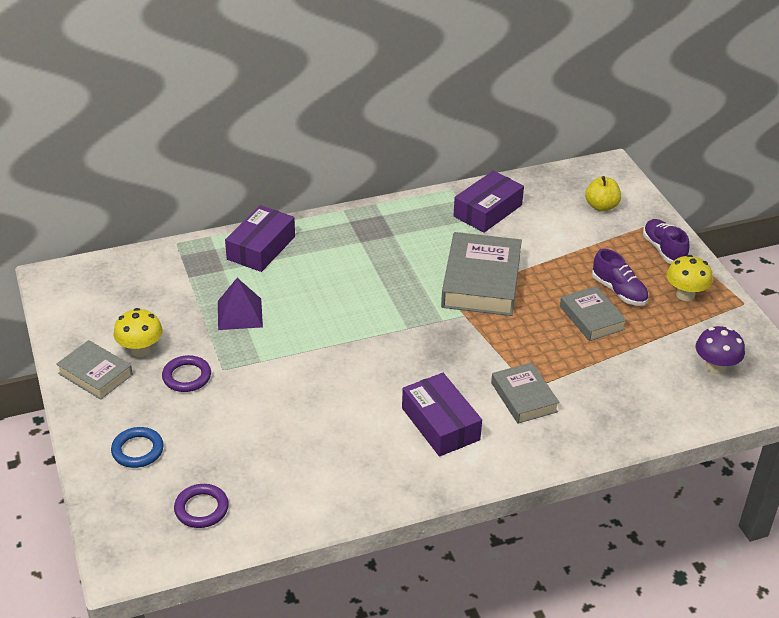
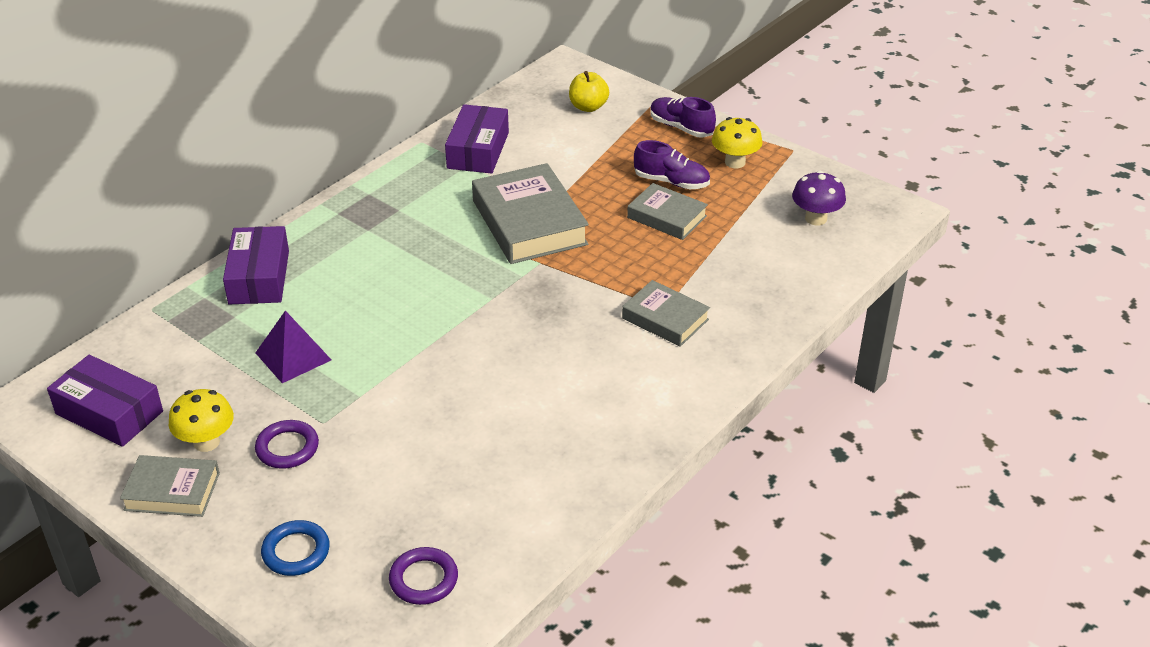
camera: 30 degrees left, 0 degrees up
(440, 424) = (605, 379): purple box -> purple box (109, 412)

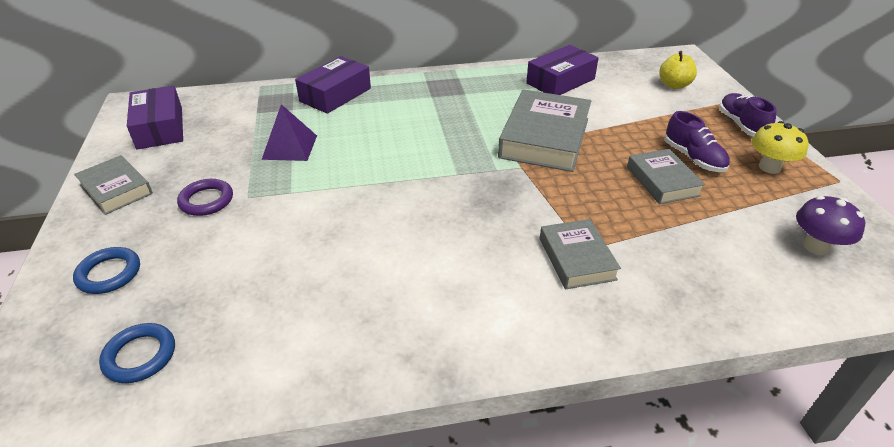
camera: 40 degrees right, 0 degrees up
(206, 442) = (175, 171): yellow mushroom -> none
(423, 579) = (140, 356): purple ring -> blue ring

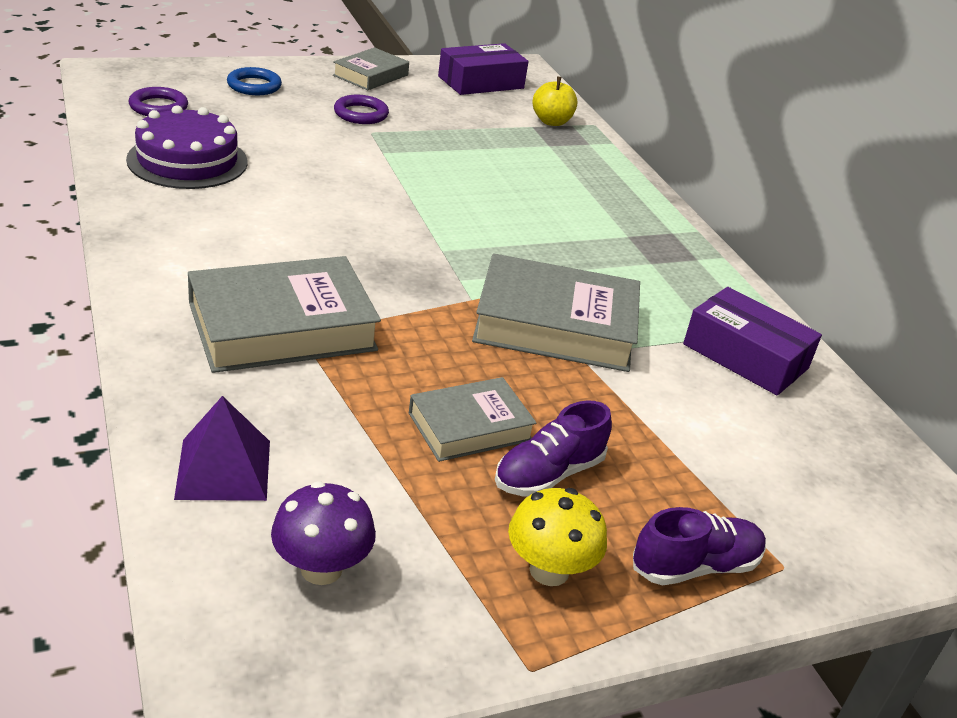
camera: 75 degrees right, 5 degrees down
(140, 356) = (158, 107): blue ring -> purple ring
(288, 324) = (187, 161): none -> purple cake
(290, 147) = (468, 148): purple pyramid -> purple pyramid (223, 469)
(335, 95) = (597, 170): purple box -> none
(576, 258) = (282, 326): grey book -> grey book, size x1.71
(674, 85) = (815, 498): yellow apple -> yellow apple (551, 121)

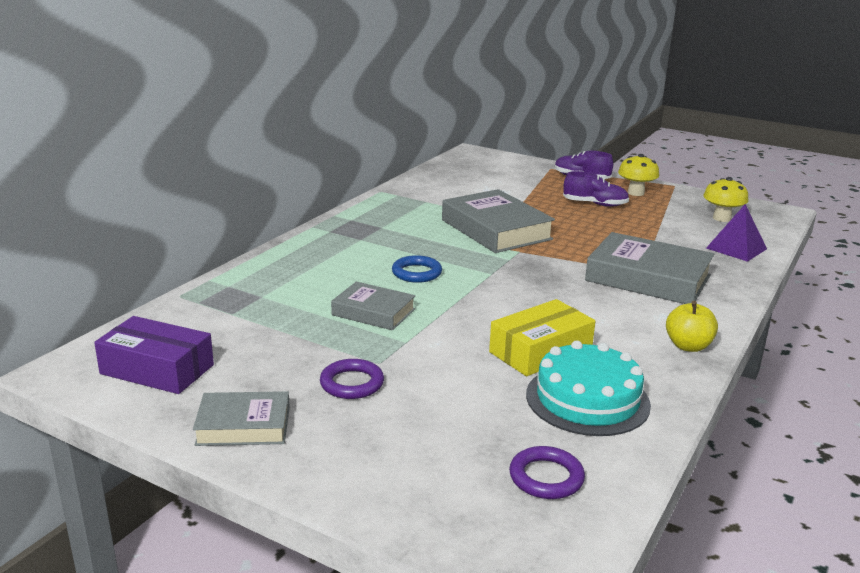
camera: 125 degrees left, 10 degrees down
(187, 161) = (587, 399): purple cake -> turquoise cake
(254, 86) = (398, 465): blue ring -> blue ring (416, 273)
(273, 185) = (540, 351): none -> yellow box
(321, 569) = (721, 218): purple mushroom -> yellow mushroom
(470, 426) = (605, 222): grey book -> grey book (373, 312)
(551, 121) = (205, 311): yellow apple -> yellow apple (688, 346)
(745, 356) = (430, 194): purple box -> none

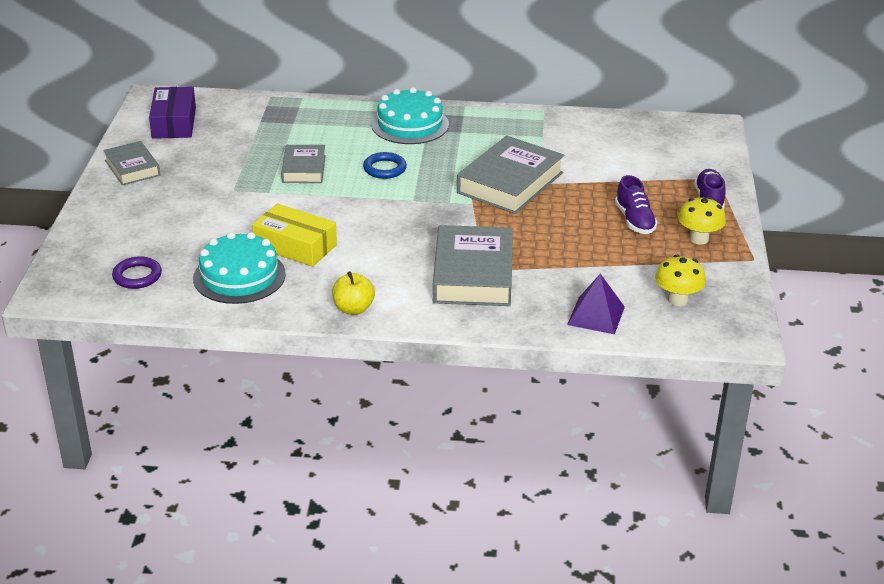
camera: 65 degrees right, 10 degrees up
(340, 243) = (410, 124): none -> turquoise cake
(352, 383) = (201, 187): purple ring -> none

